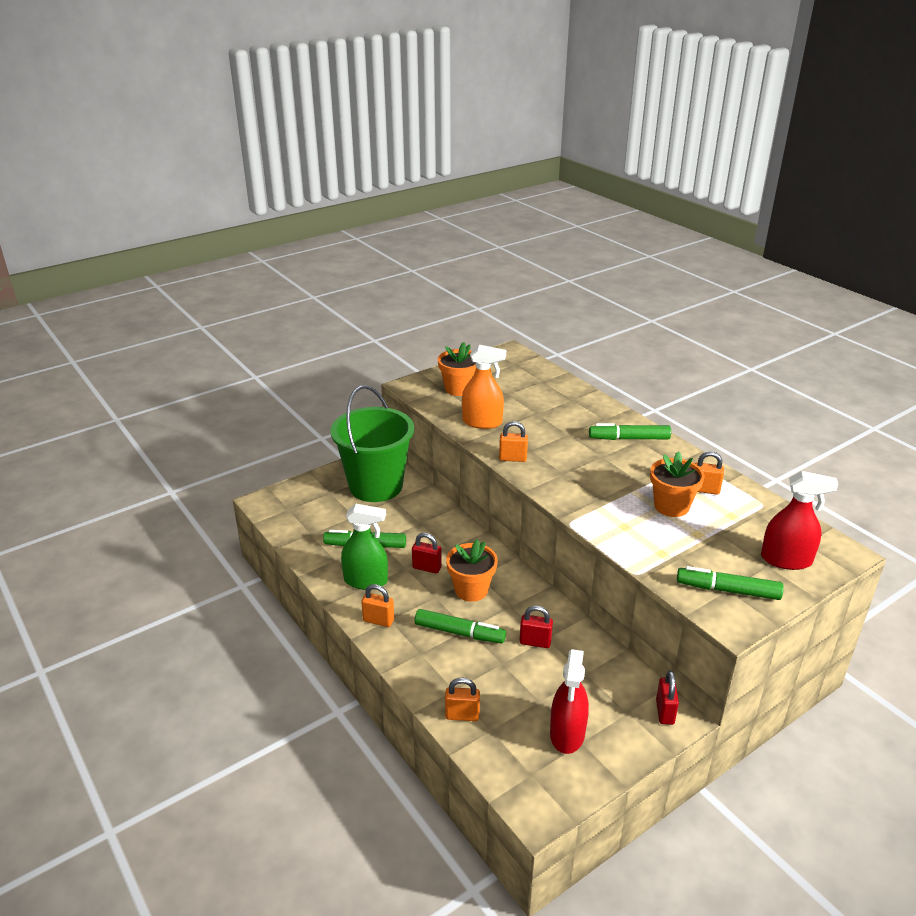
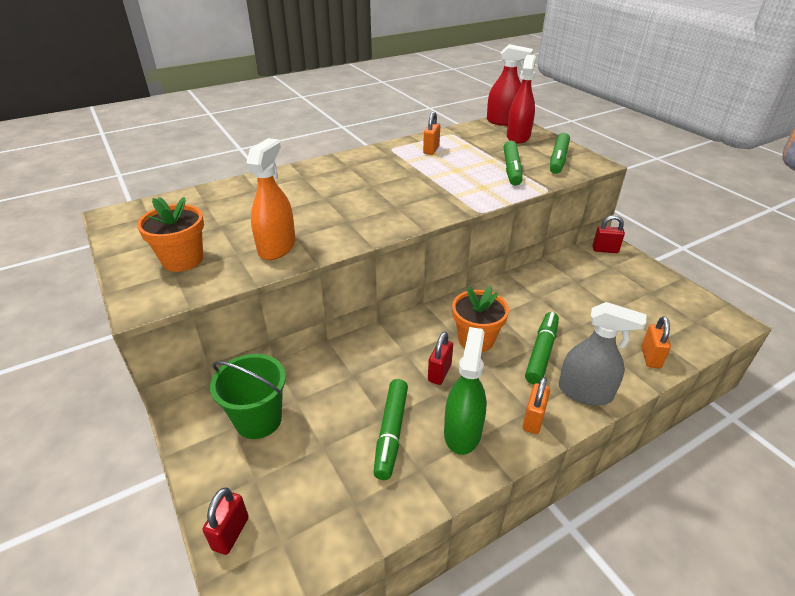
camera: 85 degrees left, 5 degrees up
(376, 486) = (258, 420): green bucket -> green bucket, size x0.59
(411, 657) = (585, 392): none -> grey spray bottle
(513, 458) = (362, 233): orange padlock -> none
(535, 642) = (545, 304): red padlock -> red padlock (231, 533)
(567, 733) = (645, 297): red spray bottle -> red spray bottle (503, 121)
(629, 438) = (344, 169): green marker -> green marker (511, 169)
(671, 506) = (453, 165): orange flower pot -> none

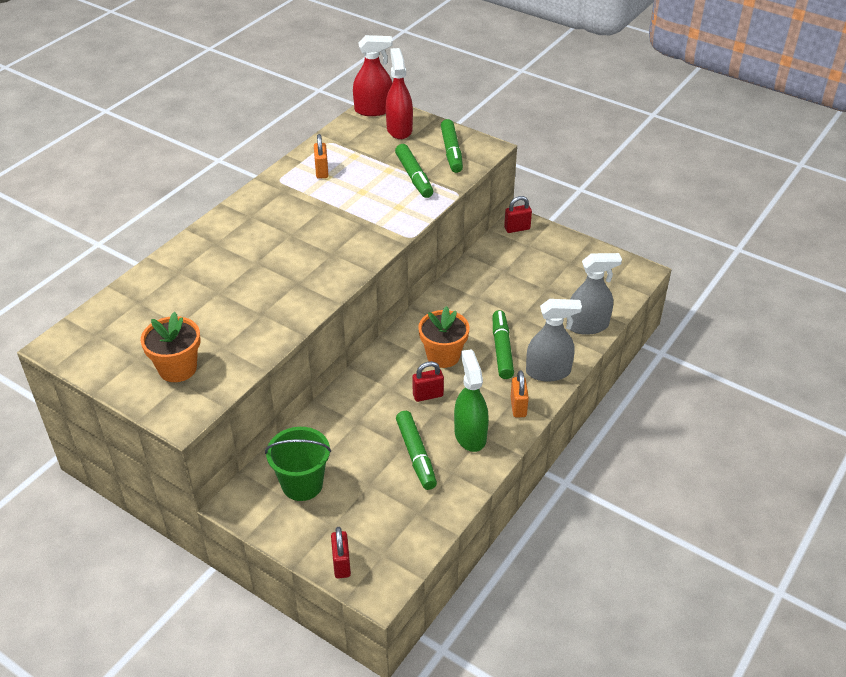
camera: 25 degrees left, 5 degrees up
(277, 247) = (254, 329): orange spray bottle -> none
(439, 373) = (428, 395): red padlock -> red padlock turned 75 degrees clockwise
(650, 357) = (587, 325): orange padlock -> grey spray bottle

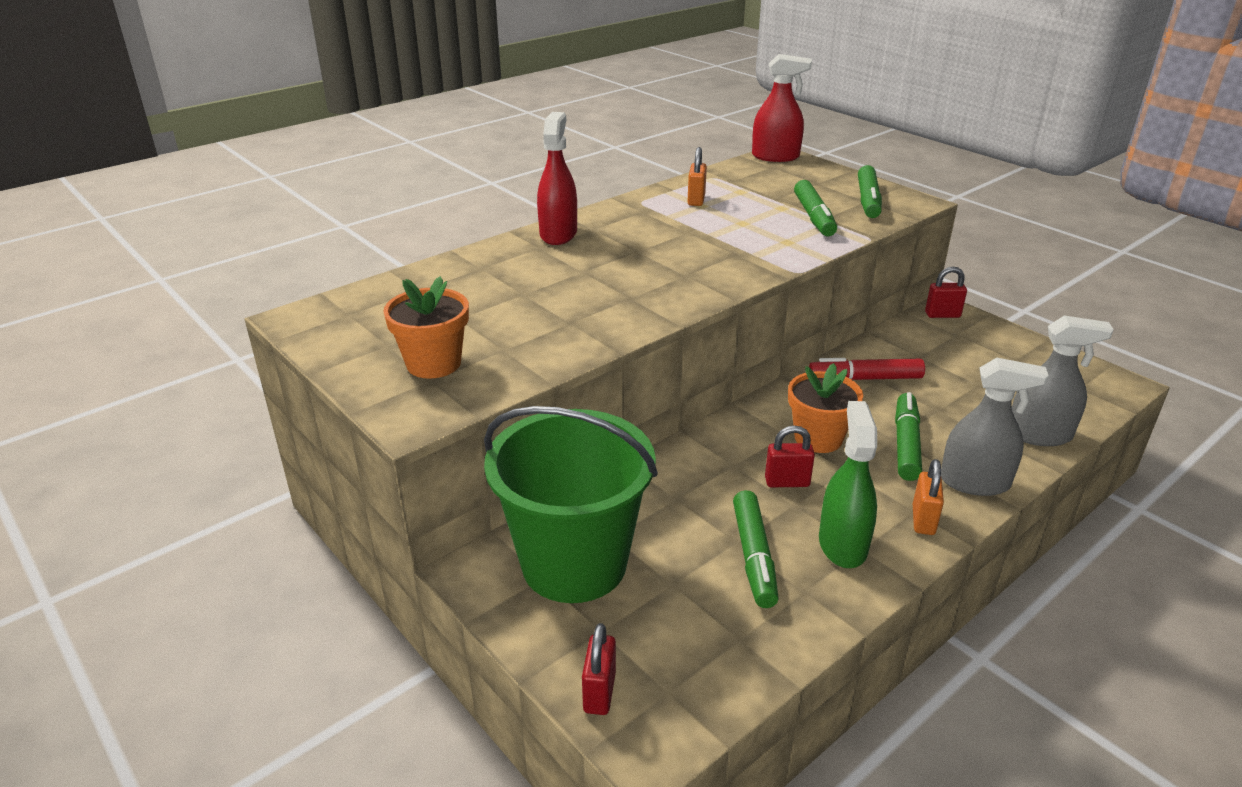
camera: 15 degrees right, 10 degrees down
(302, 484) = (574, 564): green bucket -> green bucket, size x1.69
(399, 129) = (804, 175): red spray bottle -> red spray bottle (558, 234)
(468, 298) = (865, 379): none -> red marker

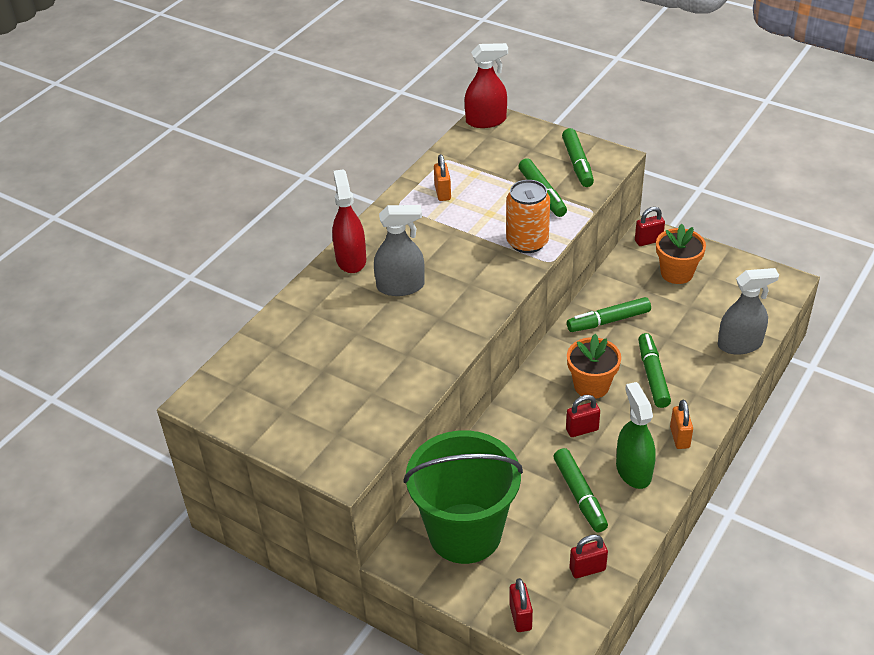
camera: 15 degrees left, 10 degrees up
(433, 363) = (329, 418): orange flower pot -> orange flower pot (676, 273)
(727, 653) = (587, 569): none -> red padlock
(776, 252) = (527, 242): none -> orange can
(865, 379) = (608, 321): red marker -> green marker
(974, 482) = (705, 397): grey spray bottle -> grey spray bottle (400, 286)

